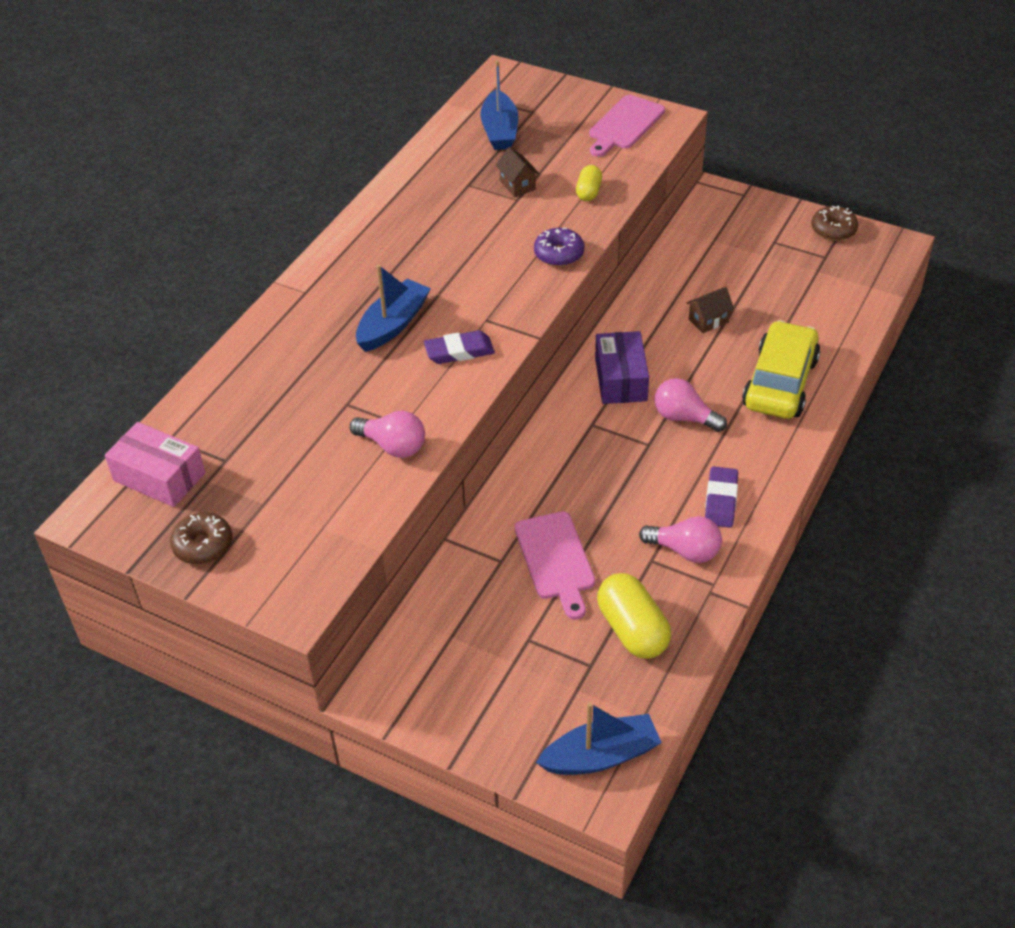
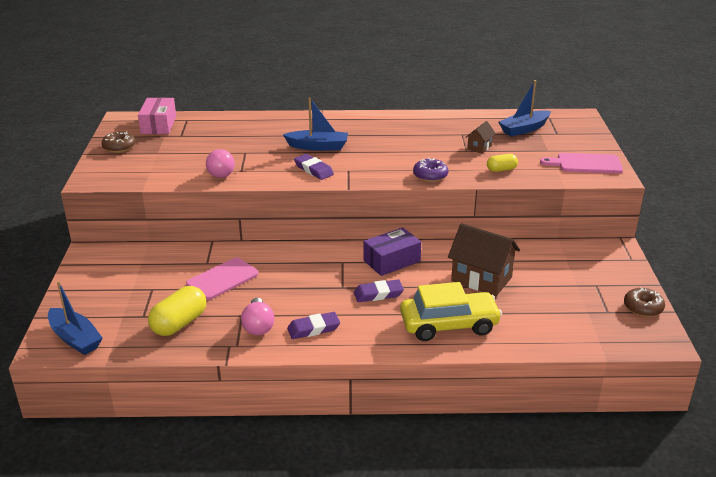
camera: 60 degrees right, 15 degrees down
(684, 417) = (378, 294): pink light bulb -> purple eraser
(708, 320) = (481, 279): brown house -> brown house, size x2.03

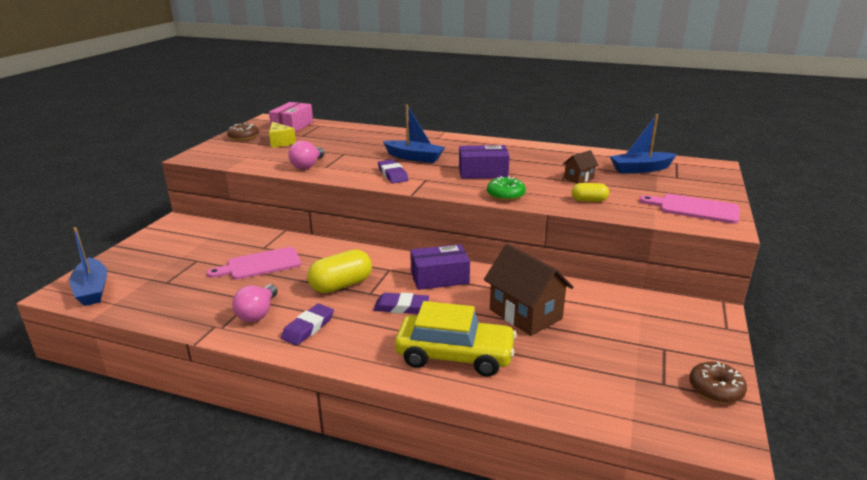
camera: 20 degrees right, 5 degrees down
(166, 148) = (280, 142): none -> yellow cheese
(179, 323) = (190, 295): yellow capsule -> yellow capsule (341, 285)
(313, 329) = (308, 328): purple eraser -> purple eraser turned 60 degrees counterclockwise
(393, 154) = (483, 172): none -> purple box
(430, 176) = (505, 195): purple donut -> green donut

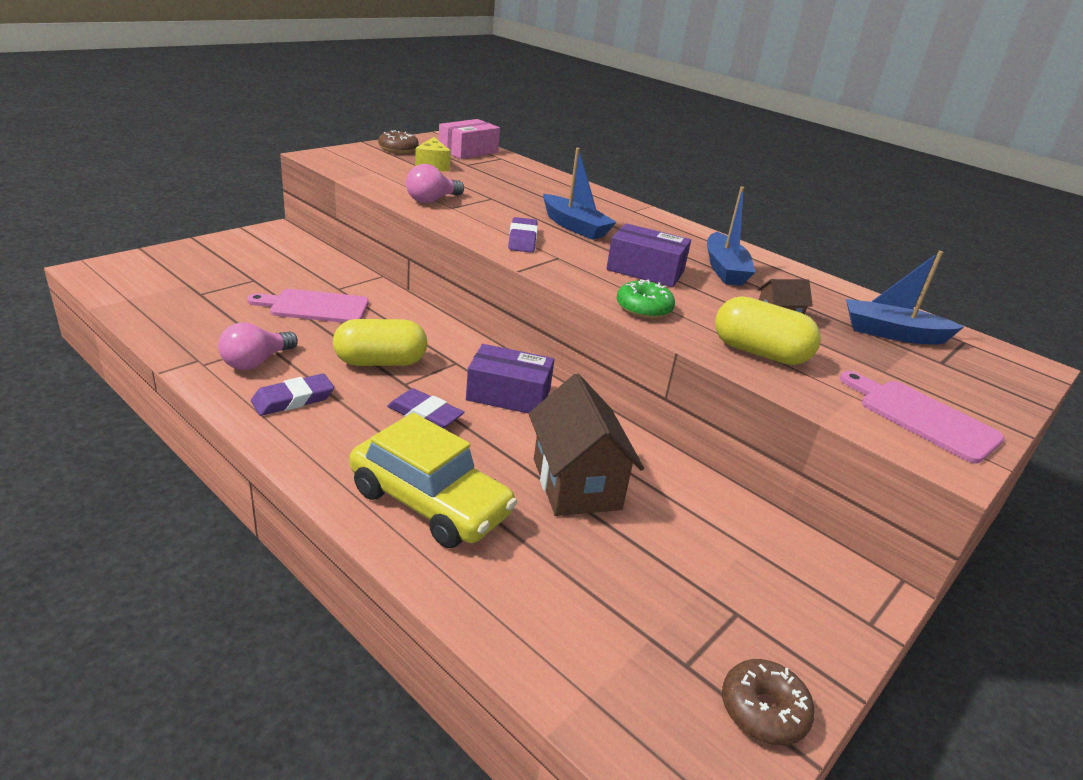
camera: 20 degrees right, 5 degrees up
(92, 289) = (123, 277): blue boat -> blue boat (724, 269)
(589, 200) = (759, 353): yellow capsule -> yellow capsule, size x1.77

